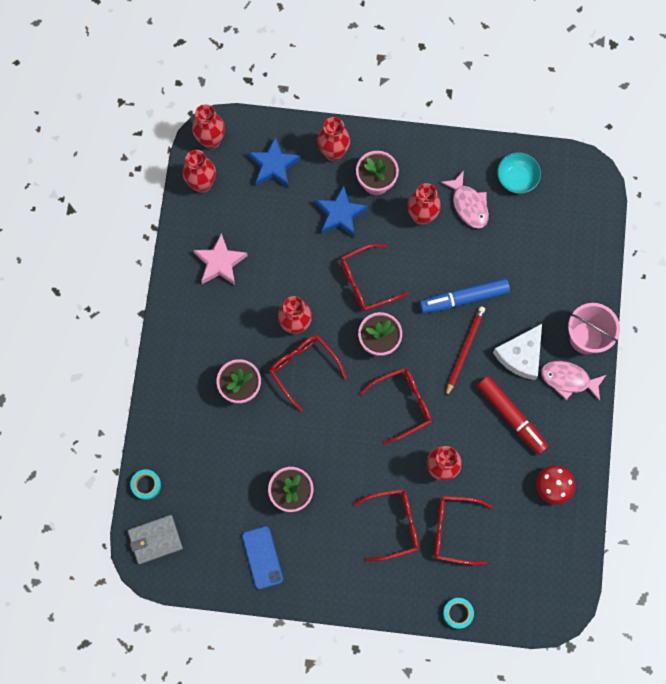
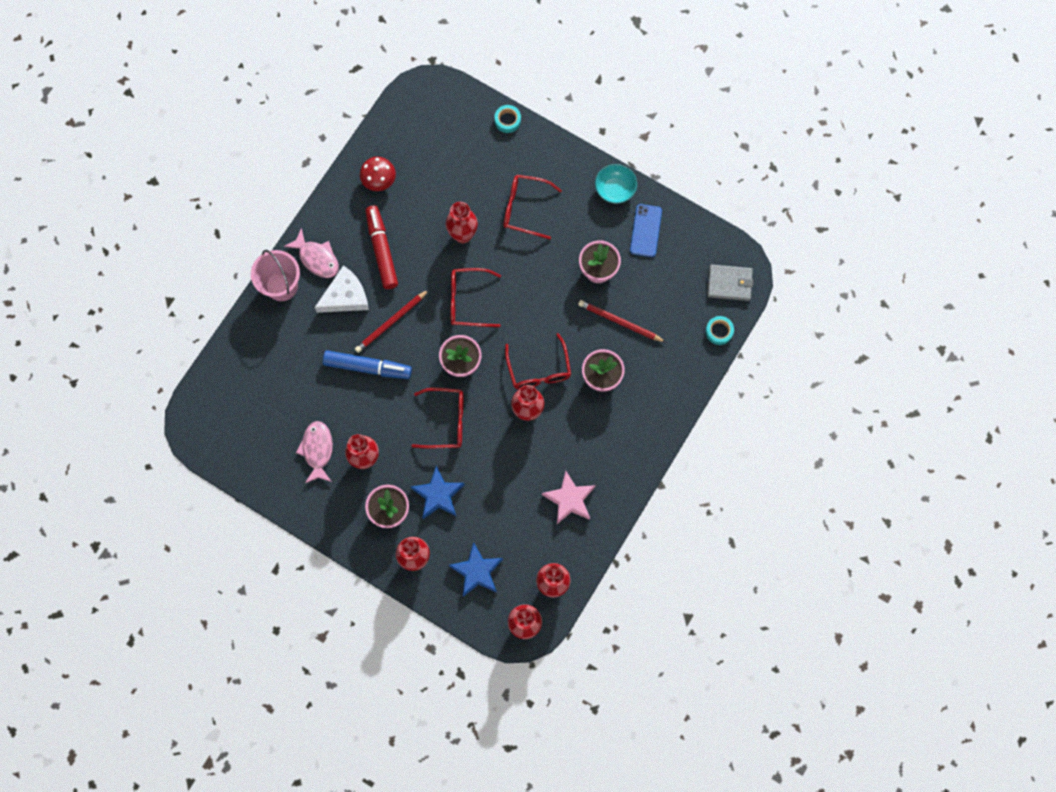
camera: 155 degrees left, 0 degrees up
(247, 450) = (619, 322): none -> red pencil
(453, 530) = (478, 182): red glasses -> none
(516, 178) = (260, 454): turquoise bowl -> turquoise bowl (615, 189)

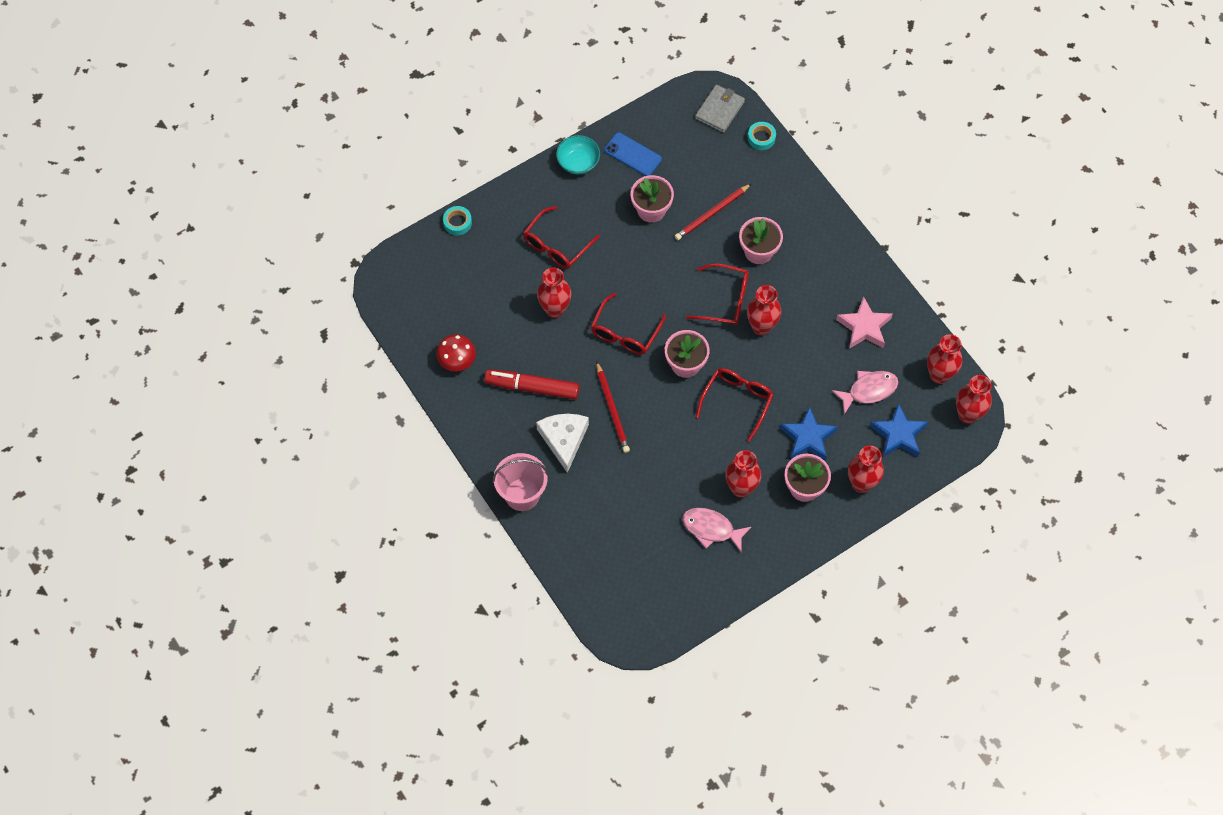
camera: 65 degrees left, 10 degrees down
(317, 258) = (510, 450): pink fish -> pink fish (869, 390)
(368, 367) = (648, 449): blue marker -> none

